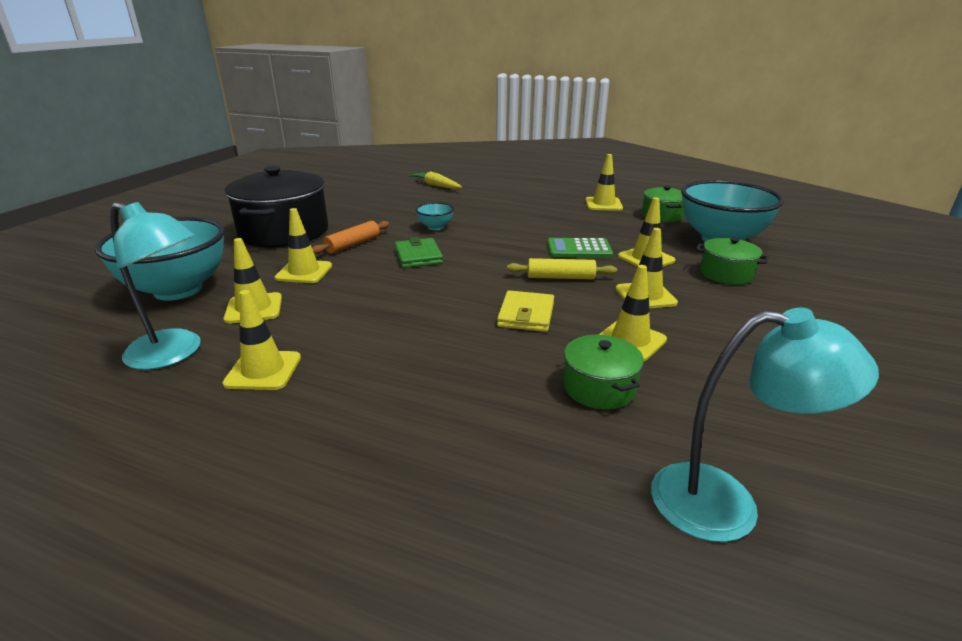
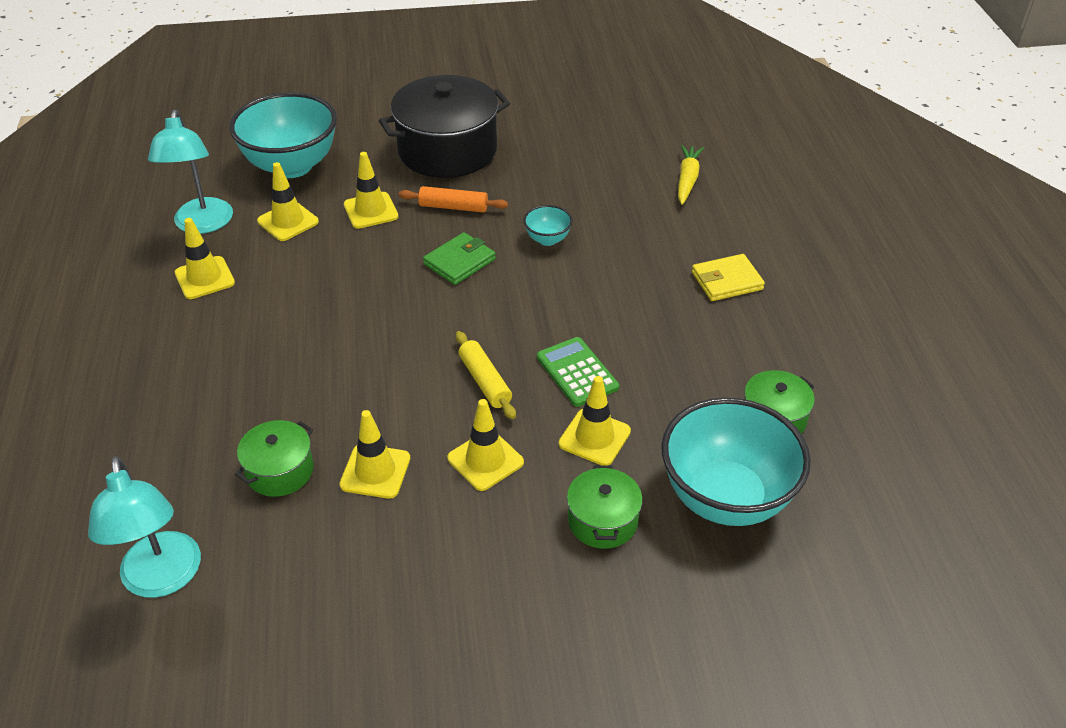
camera: 60 degrees right, 15 degrees up
(526, 315) = (381, 384): yellow wallet -> yellow wallet (727, 281)
(603, 204) = (765, 349): yellow traffic cone -> none

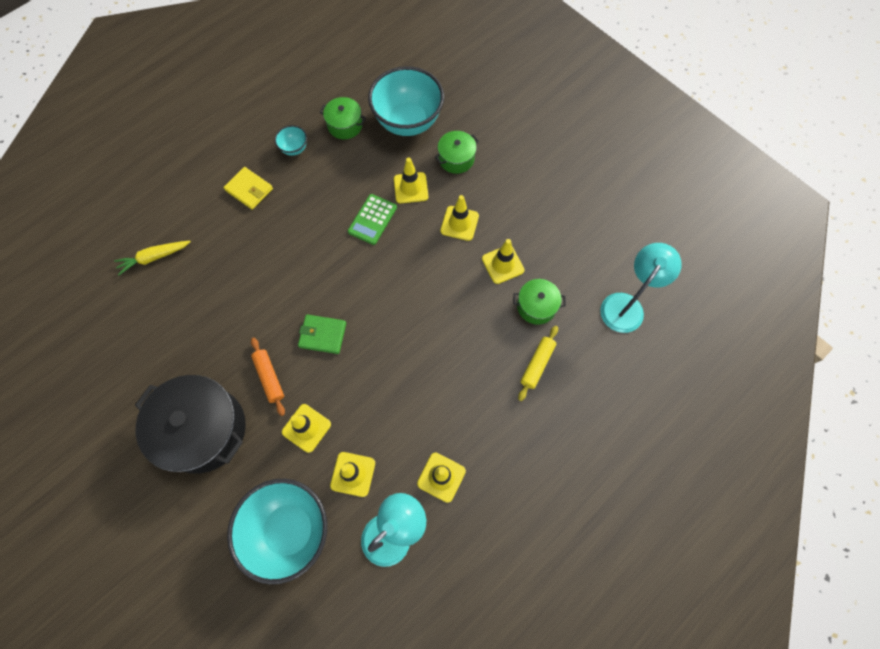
camera: 125 degrees left, 25 degrees up
(485, 381) = (410, 257): yellow rolling pin -> yellow rolling pin (537, 364)
(547, 239) = (268, 300): turquoise bowl -> turquoise bowl (294, 149)

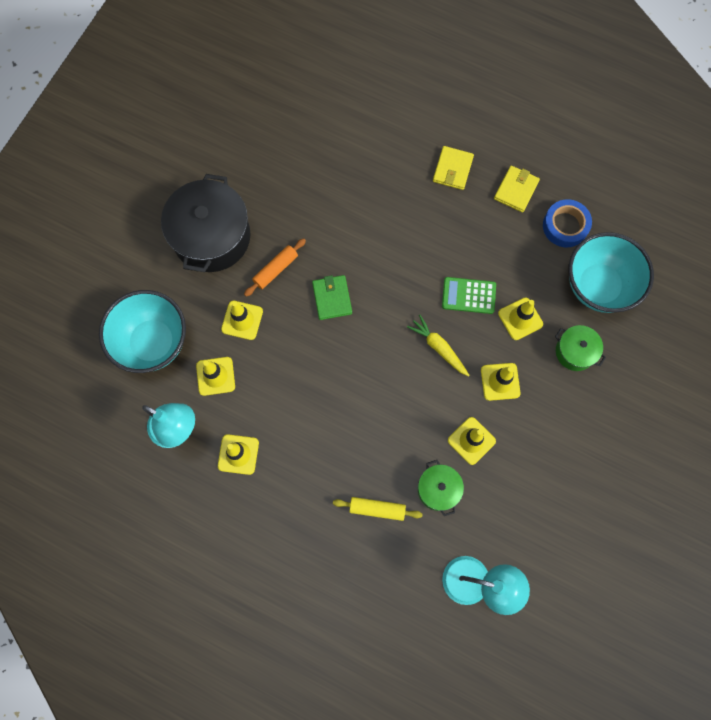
camera: 70 degrees right, 5 degrees up
(154, 258) = (350, 121): yellow carrot -> yellow carrot (438, 347)
(294, 149) = (516, 190): turquoise bowl -> yellow wallet
(345, 125) = (565, 226): green pot -> blue tape

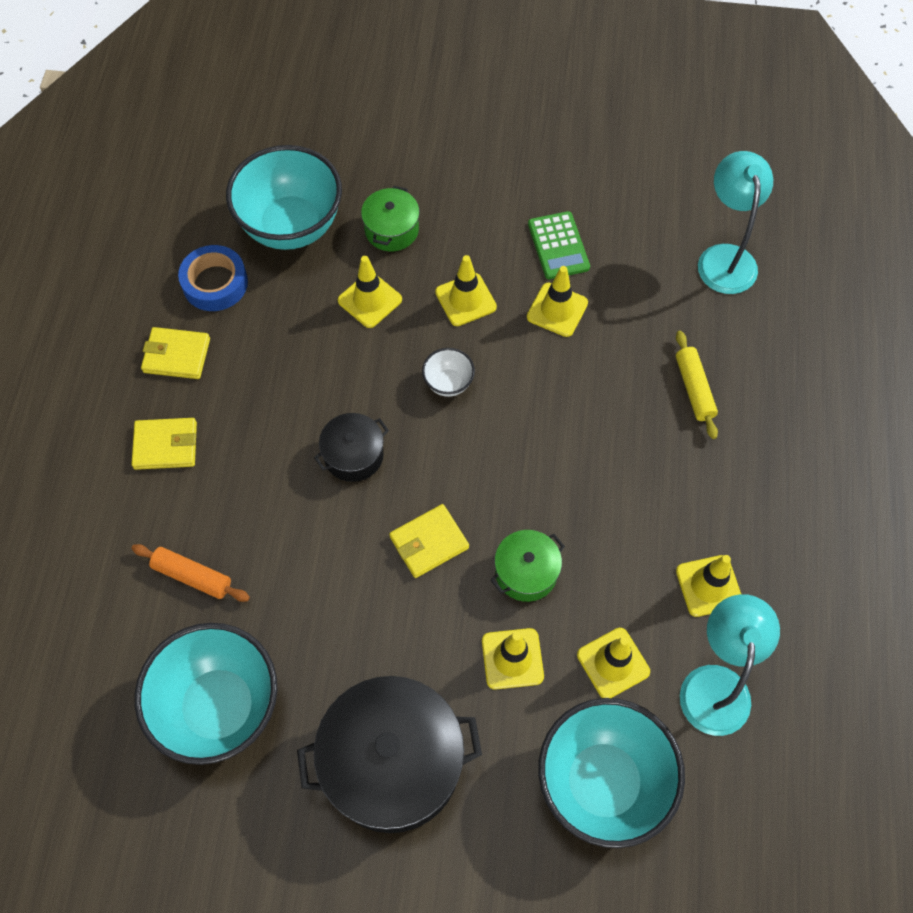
camera: 110 degrees left, 10 degrees down
(276, 269) = (413, 640): orange rolling pin -> orange rolling pin (192, 576)
(279, 159) = (219, 707): none -> turquoise bowl
(332, 298) = (429, 542): green wallet -> yellow wallet
(407, 273) = (353, 455): none -> black pot
(438, 347) = (448, 383): yellow carrot -> white bowl
(438, 489) = (635, 328): green pot -> green pot (526, 572)
(468, 295) = (359, 369): green calculator -> green calculator (558, 246)

